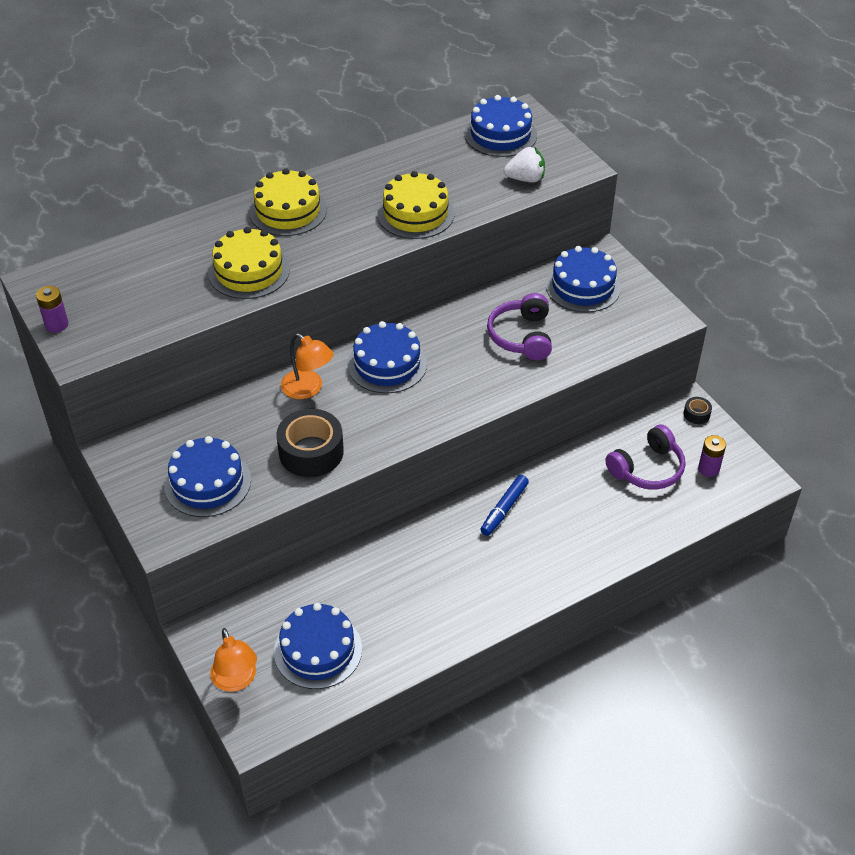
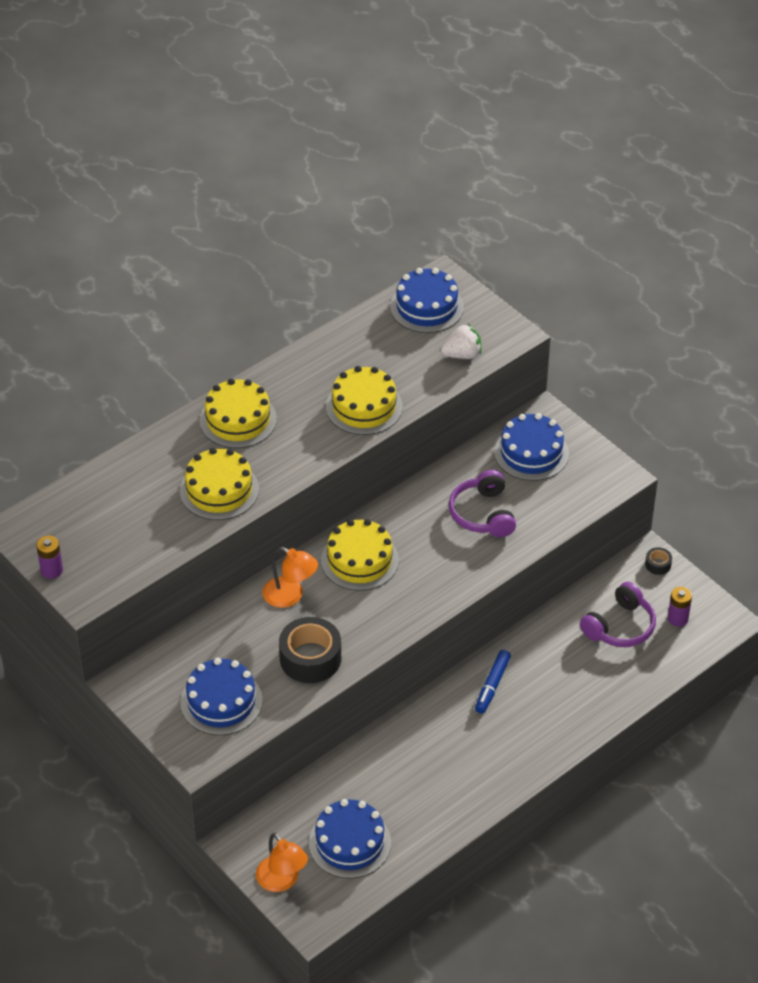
camera: 10 degrees left, 0 degrees up
(387, 364) = (359, 560): blue cake -> yellow cake

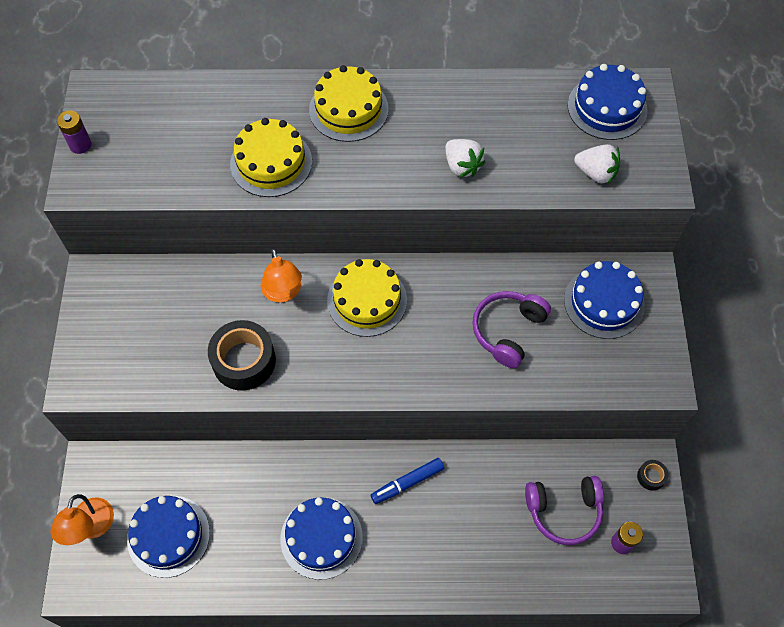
camera: 40 degrees right, 15 degrees up
(221, 702) = (142, 347): blue cake -> blue cake (321, 537)
(364, 407) = (462, 166): yellow cake -> white strawberry

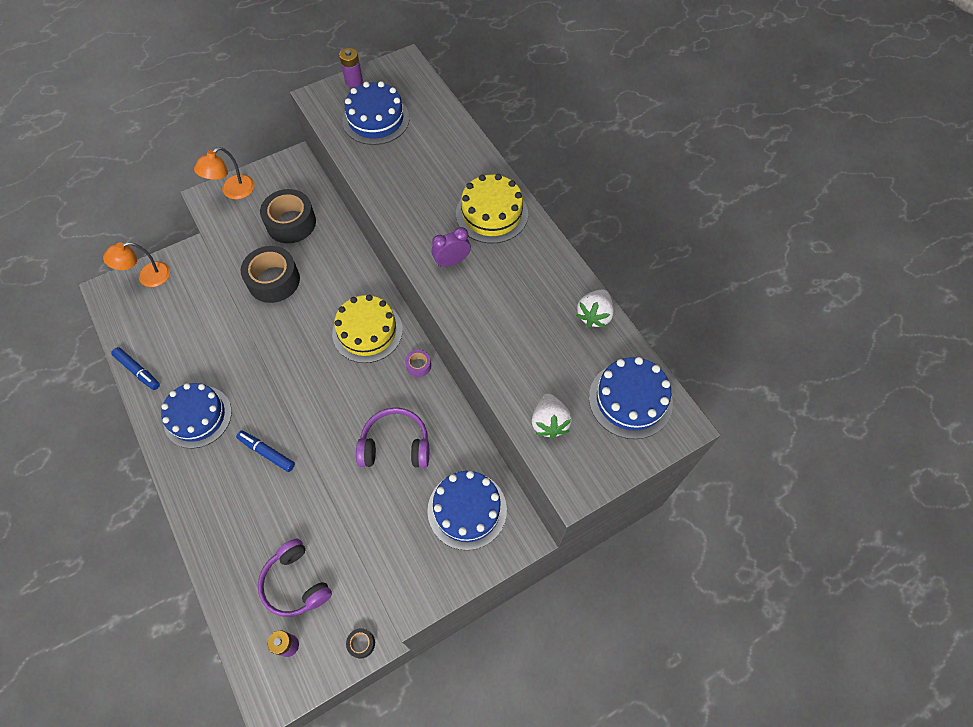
camera: 60 degrees right, 0 degrees up
(168, 536) = (160, 323): blue cake -> blue cake (376, 119)
(178, 314) = (291, 223): none -> black tape
(219, 583) = (138, 371): none -> blue marker
(271, 162) = (408, 191): yellow cake -> none
(283, 293) = (343, 275): orange lamp -> orange lamp (232, 191)
(382, 165) = (452, 261): none -> purple clock
(434, 274) = (418, 365): none -> purple tape
(462, 166) = (488, 316): white strawberry -> white strawberry (594, 315)

